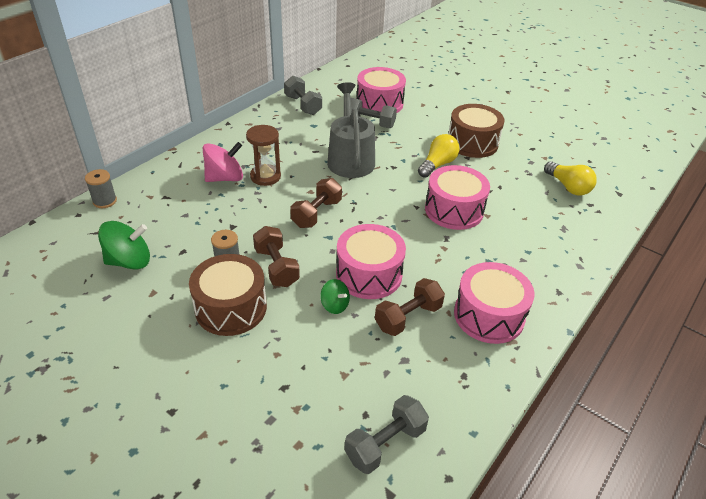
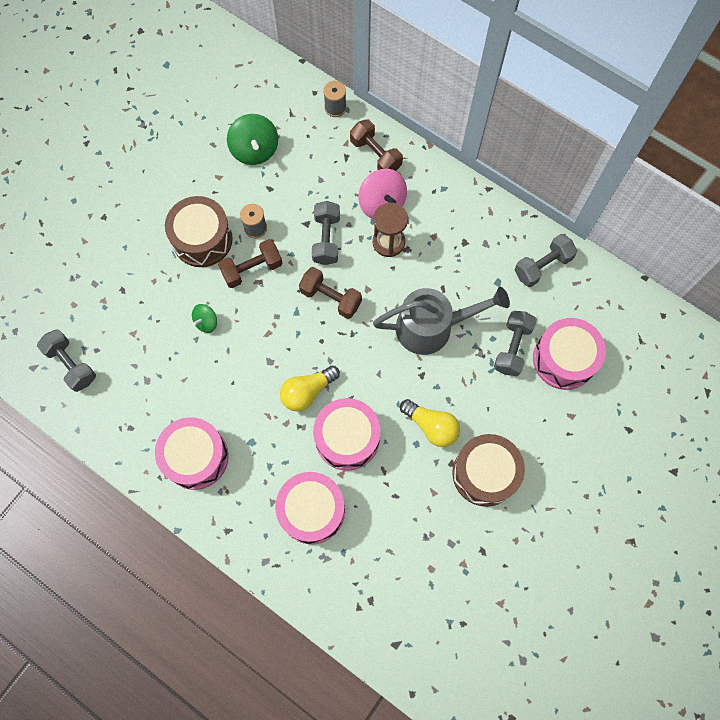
camera: 90 degrees right, 30 degrees up
(253, 214) = (326, 239): none -> grey dumbbell
(369, 274) = (245, 350): pink drum -> pink drum (312, 510)
(408, 317) = (193, 384): brown dumbbell -> brown dumbbell (375, 155)
(568, 187) = (402, 581): yellow light bulb -> yellow light bulb (307, 392)

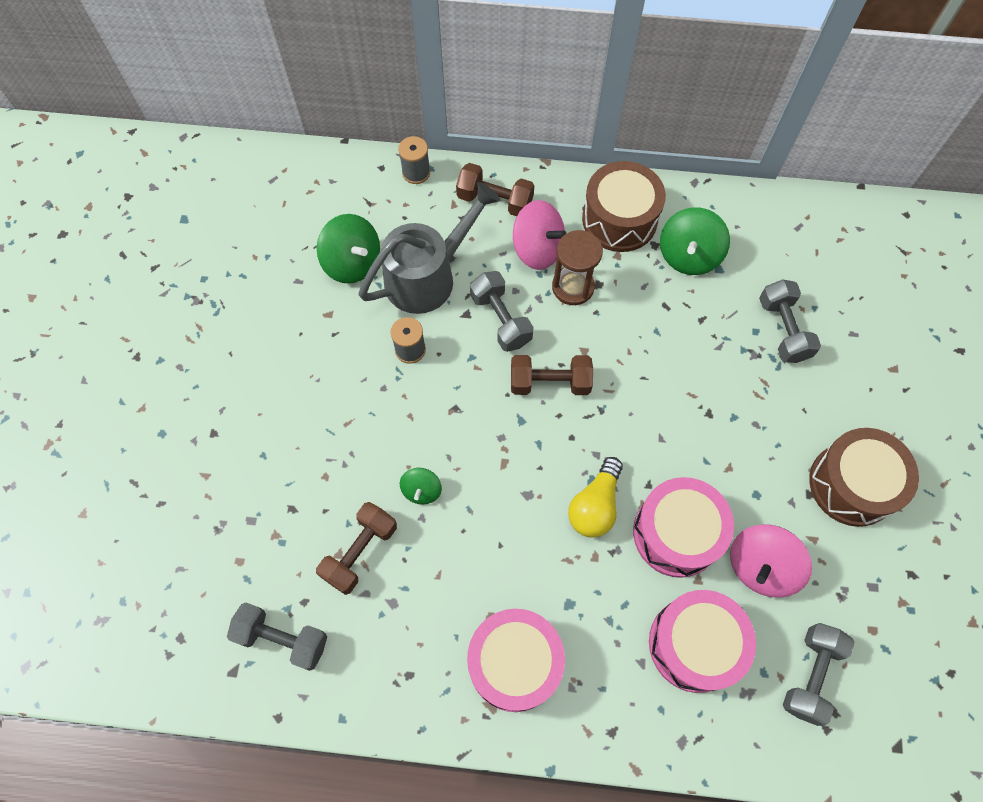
camera: 30 degrees left, 5 degrees down
(202, 239) = (354, 395): brown drum -> brown drum (619, 219)
(252, 269) = (437, 399): brown dumbbell -> brown dumbbell (360, 552)
(387, 489) = (761, 566): none -> pink spinning top
(431, 426) = (759, 465): yellow light bulb -> none
(432, 327) = (684, 353): grey watering can -> grey watering can (428, 276)
(483, 262) = (688, 255): none -> green spinning top
(542, 266) = (752, 227): grey dumbbell -> grey dumbbell (810, 675)
(564, 359) = (843, 313): pink drum -> none

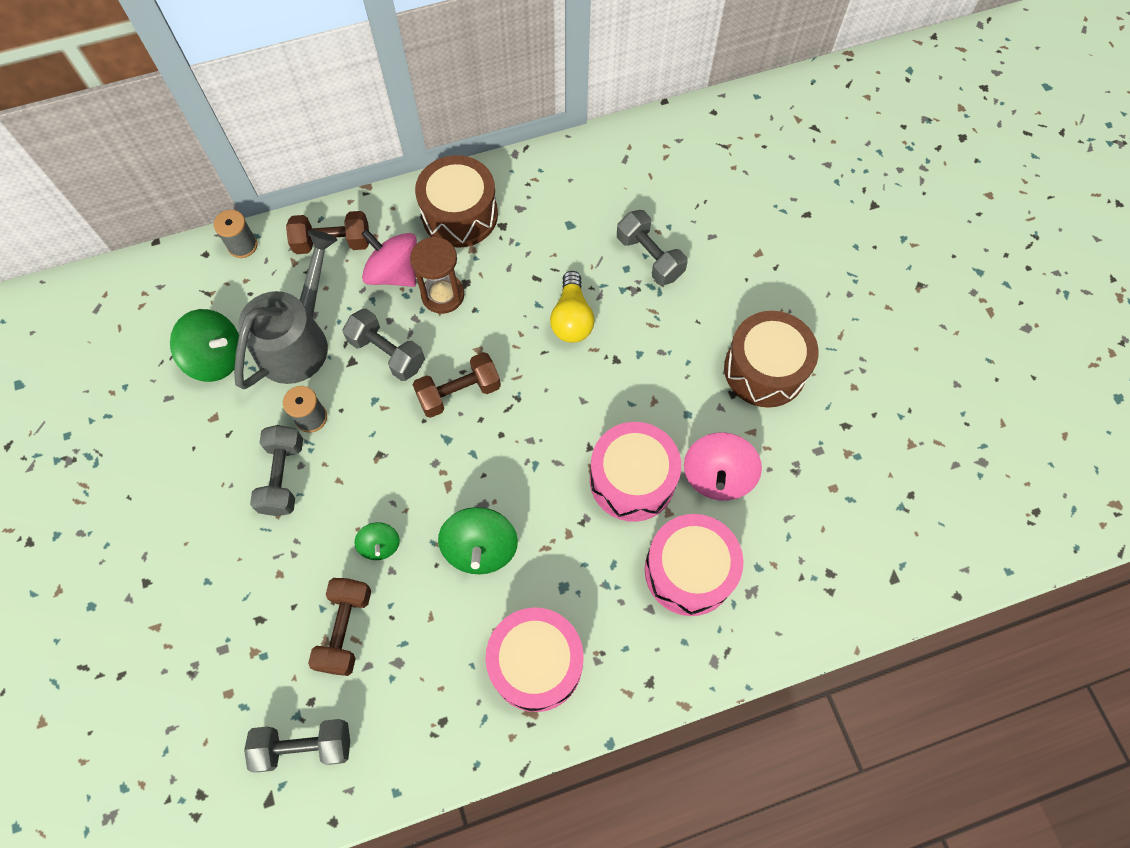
camera: 25 degrees left, 0 degrees up
(537, 249) = (394, 273): pink spinning top -> pink spinning top turned 150 degrees counterclockwise
(595, 505) = (549, 487): yellow light bulb -> yellow light bulb (572, 318)
(688, 255) = (537, 223): green spinning top -> green spinning top (480, 548)
(810, 675) = (798, 551): grey dumbbell -> grey dumbbell (283, 477)

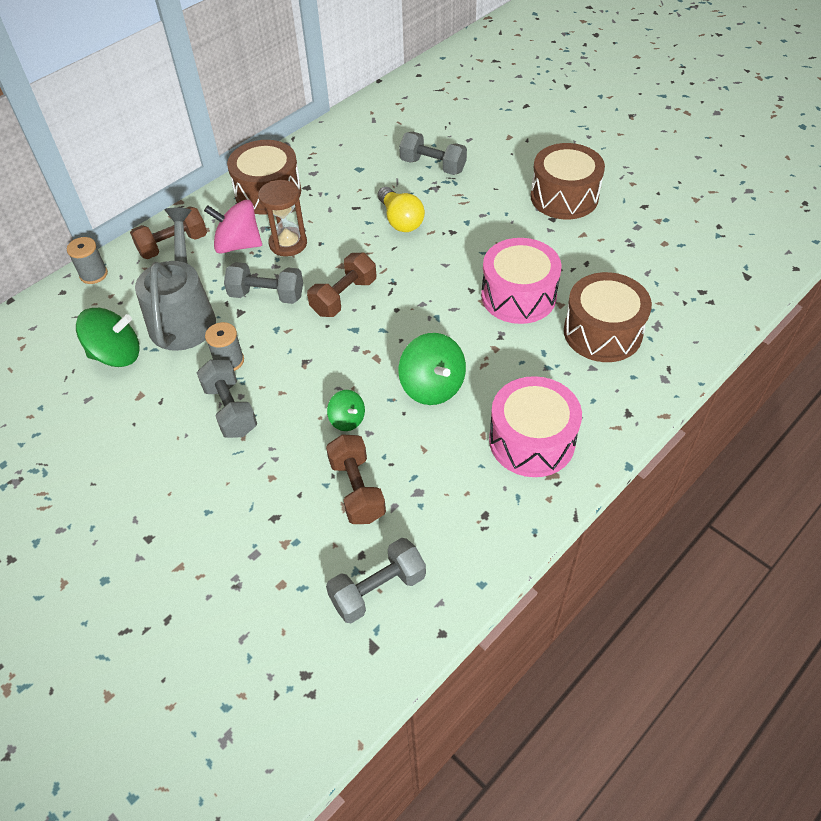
camera: 25 degrees left, 15 degrees down
(689, 571) = (602, 332): pink drum -> brown drum
(717, 476) = (579, 269): pink spinning top -> none

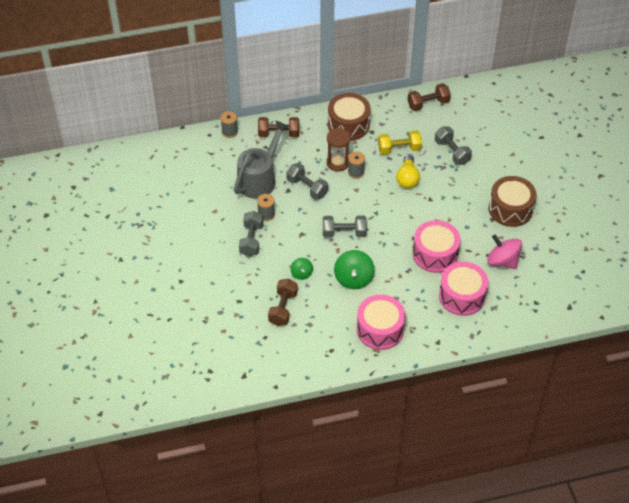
camera: 30 degrees right, 0 degrees up
(116, 354) = (216, 184): green spinning top -> none
(238, 245) = (311, 150): pink spinning top -> pink spinning top (502, 261)
(323, 244) = (356, 172): none -> grey spool
(344, 297) = (345, 208): brown dumbbell -> brown dumbbell (428, 104)
(361, 191) = (399, 149): none -> yellow dumbbell
(378, 589) = (262, 355): grey dumbbell -> grey dumbbell (344, 233)
(602, 332) = (462, 296): brown drum -> pink drum

